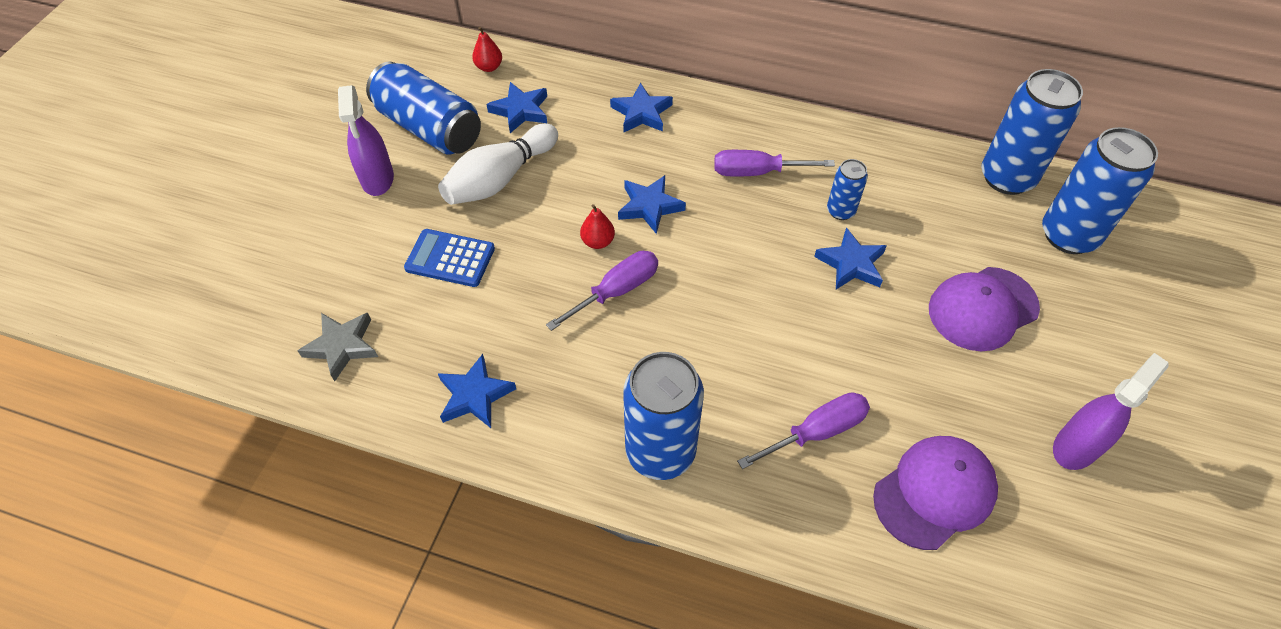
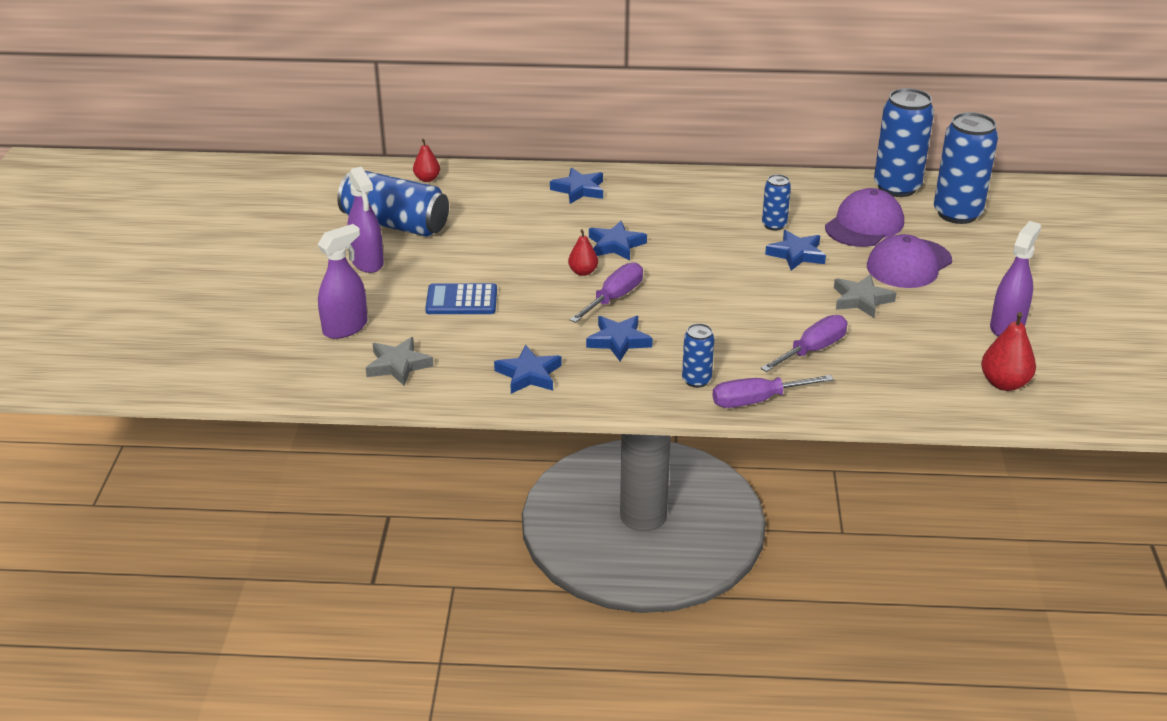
camera: 15 degrees left, 20 degrees down
(313, 274) = (345, 328): none -> purple spray bottle
(500, 179) = (477, 247): white bowling pin -> none
(520, 110) = (471, 202): blue star -> blue star (619, 341)
(660, 451) = (696, 380): blue can -> blue can, size x0.51
(756, 172) = (695, 212): purple screwdriver -> purple screwdriver (757, 400)
(904, 358) = (861, 300): none -> grey star
(934, 493) = (914, 367): purple cap -> purple cap (864, 225)
(1042, 552) = (1004, 383): none -> red pear

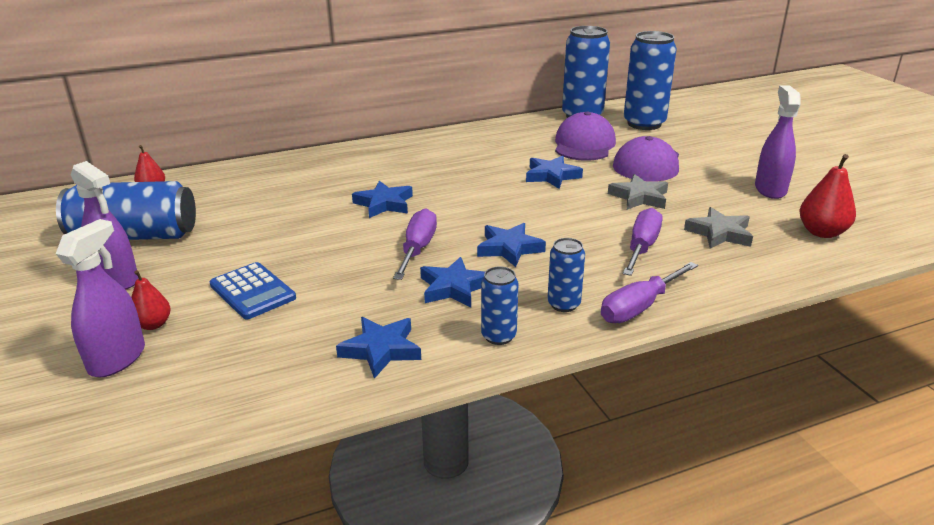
camera: 25 degrees left, 5 degrees down
(398, 365) = (210, 385): grey star -> grey star (719, 233)
(461, 300) = (252, 291): blue calculator -> blue calculator turned 105 degrees counterclockwise
(579, 190) = (316, 168): blue star -> blue star (509, 248)
(583, 272) = (369, 233): red pear -> red pear (153, 324)
(774, 225) = (513, 159): blue can -> blue can (498, 336)

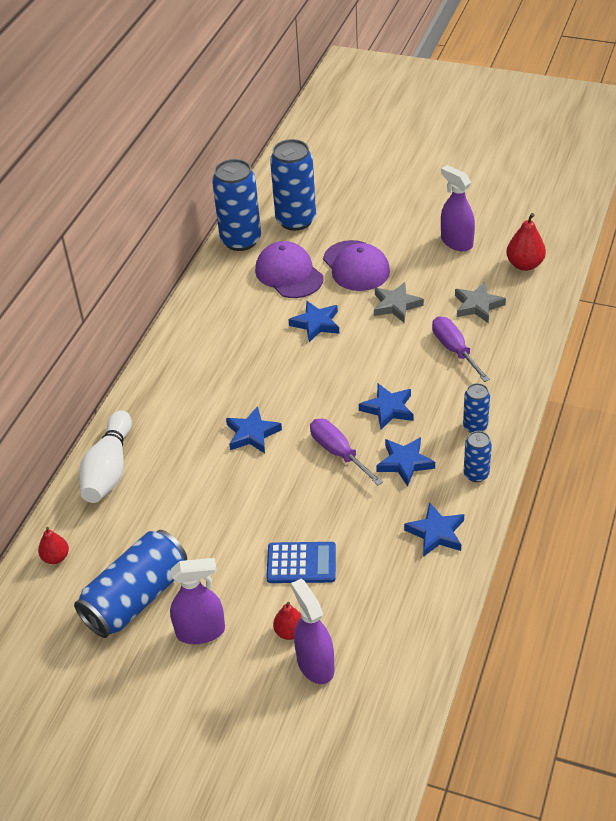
camera: 45 degrees left, 15 degrees up
(269, 170) = (109, 469): none -> white bowling pin
(639, 307) = (511, 397): purple screwdriver -> none

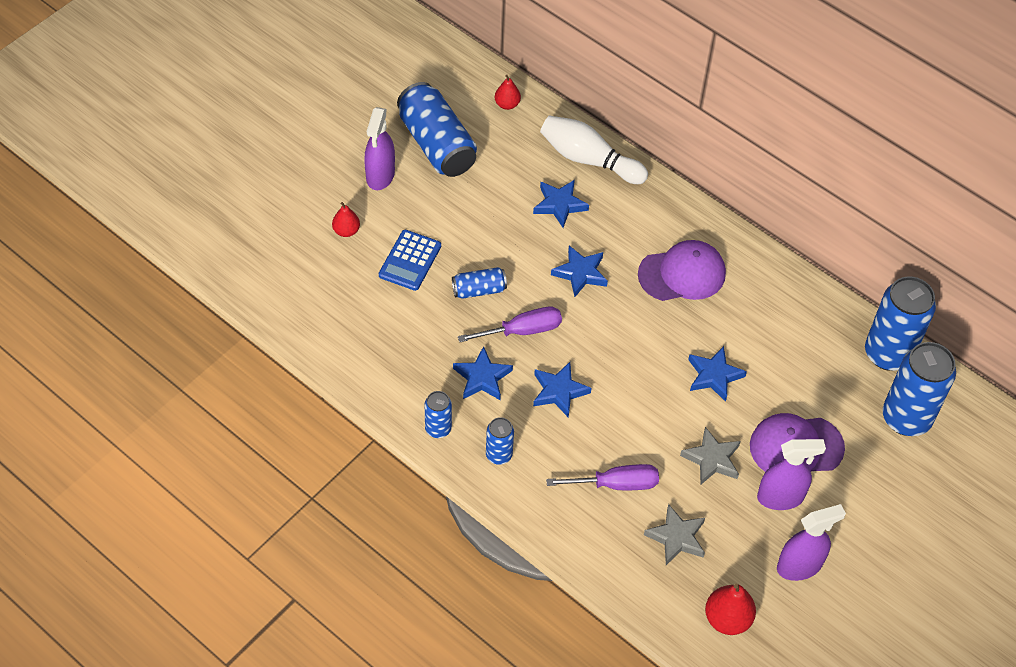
camera: 105 degrees right, 10 degrees up
(289, 274) = (808, 379): purple cap -> purple cap (682, 274)
(309, 498) = (479, 290): none -> blue can
(315, 664) = (306, 237): purple spray bottle -> purple spray bottle (780, 497)
(436, 533) = (387, 368): blue star -> blue star (559, 205)

